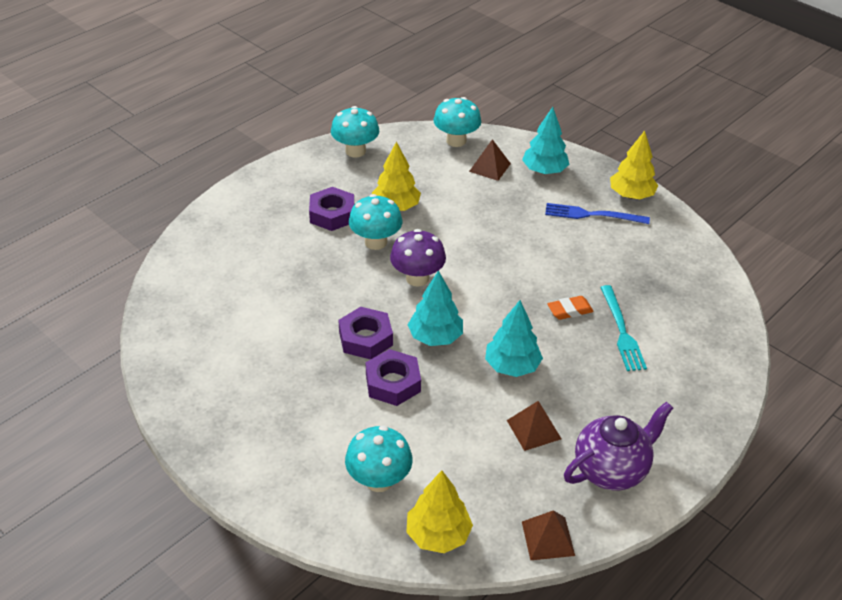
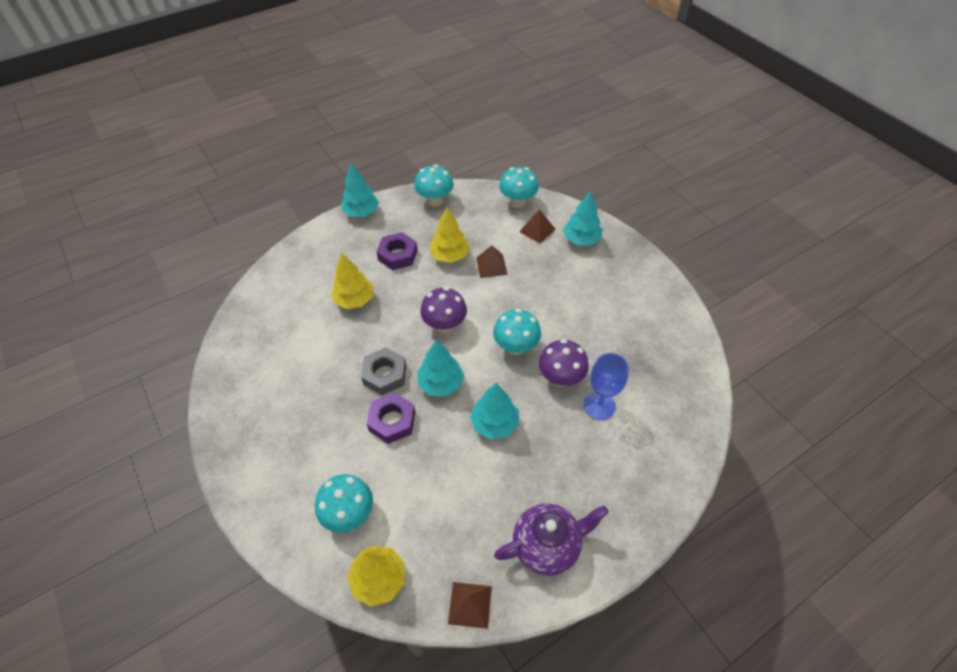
camera: 15 degrees right, 10 degrees up
(268, 174) = (361, 212): none -> turquoise tree
(365, 338) = (385, 374): purple nut -> grey nut
(375, 242) = (423, 286): turquoise mushroom -> turquoise mushroom (516, 347)
(534, 429) = (493, 490): brown pyramid -> brown pyramid (491, 266)
(569, 310) = (560, 378): orange eraser -> purple mushroom
(592, 215) = (609, 288): blue fork -> none
(621, 331) = (599, 406): turquoise fork -> blue goblet
(631, 195) = (648, 274): yellow tree -> yellow tree (354, 300)

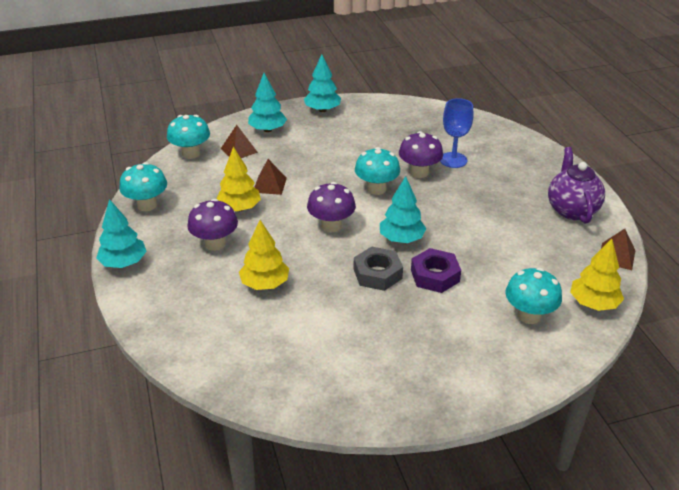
camera: 75 degrees left, 15 degrees down
(398, 255) = (215, 244): purple nut -> purple mushroom
(494, 423) = (455, 215): turquoise tree -> turquoise tree (322, 110)

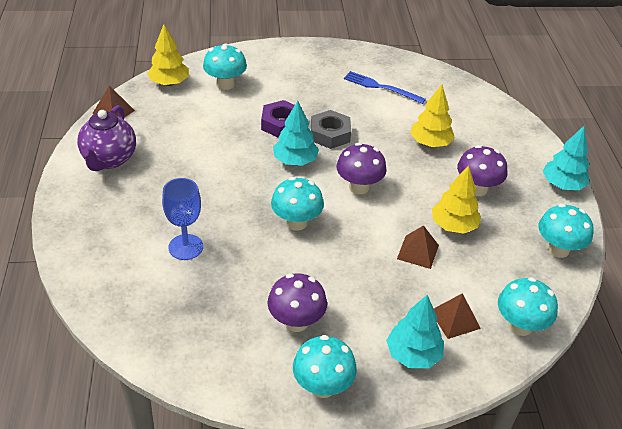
camera: 170 degrees left, 5 degrees up
(322, 110) = (322, 386): turquoise tree -> turquoise mushroom
(335, 352) = (381, 87): none -> blue fork
(419, 172) = (237, 236): purple mushroom -> purple mushroom (296, 322)

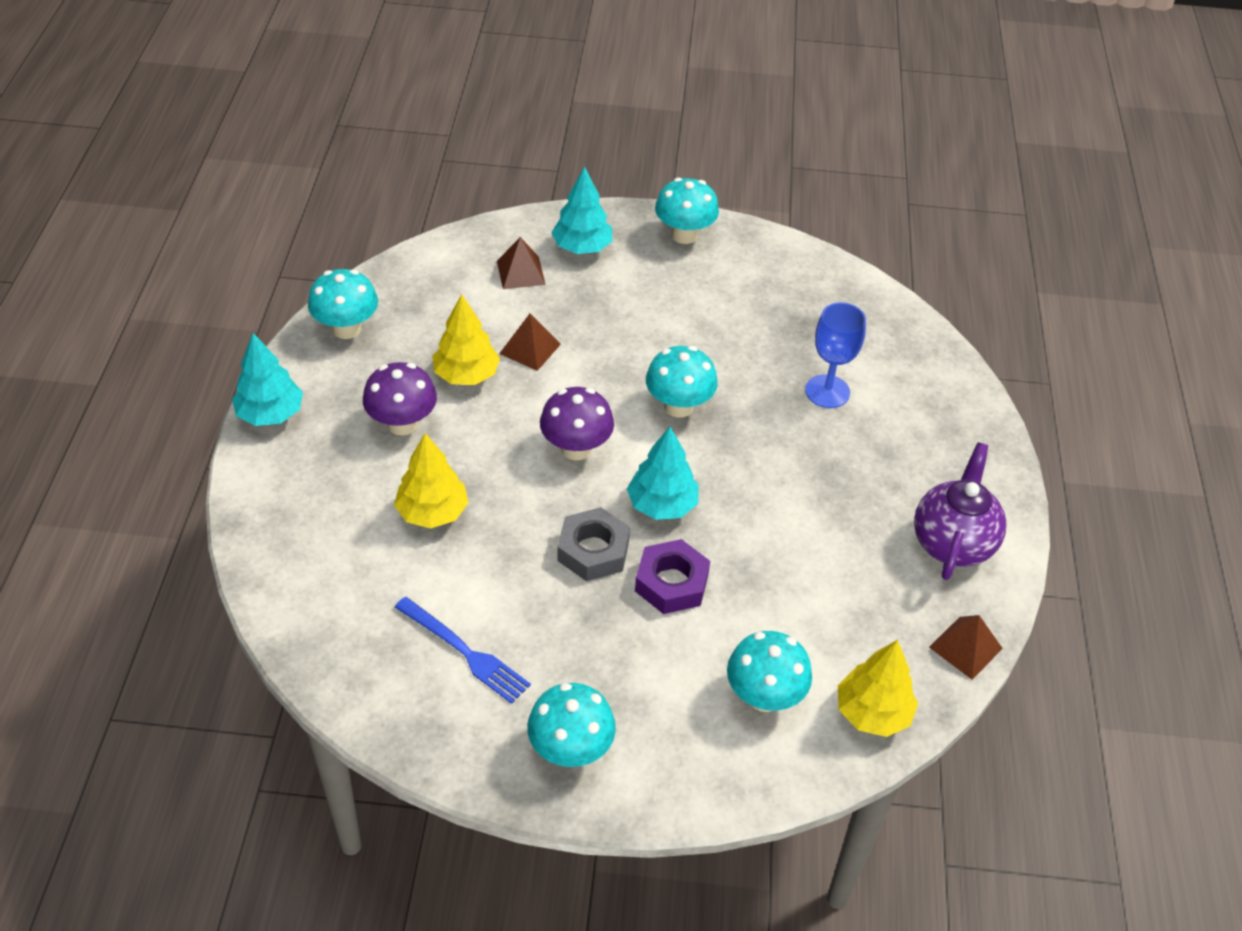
camera: 170 degrees left, 5 degrees up
(296, 322) = (700, 293): purple mushroom -> none
(520, 325) = (451, 257): turquoise mushroom -> turquoise mushroom (570, 750)

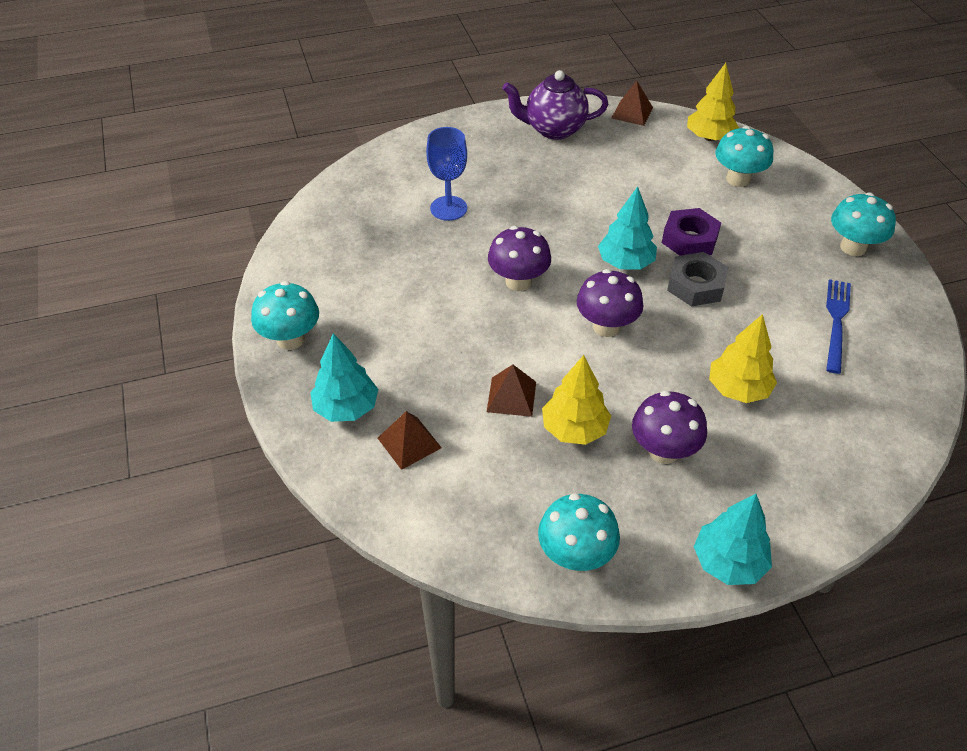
camera: 110 degrees left, 0 degrees up
(678, 406) = (518, 282): turquoise mushroom -> purple mushroom

